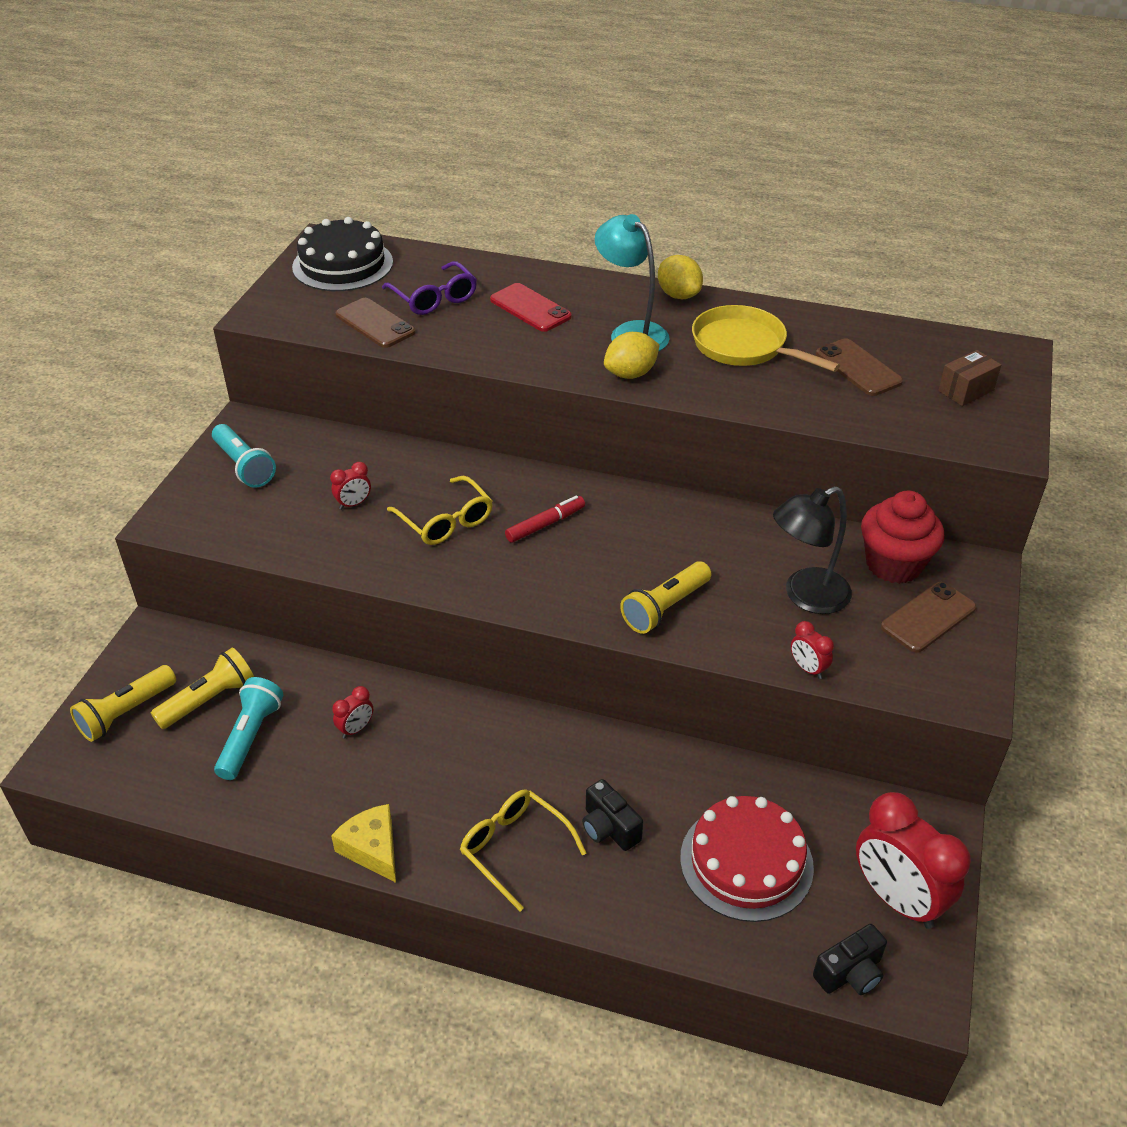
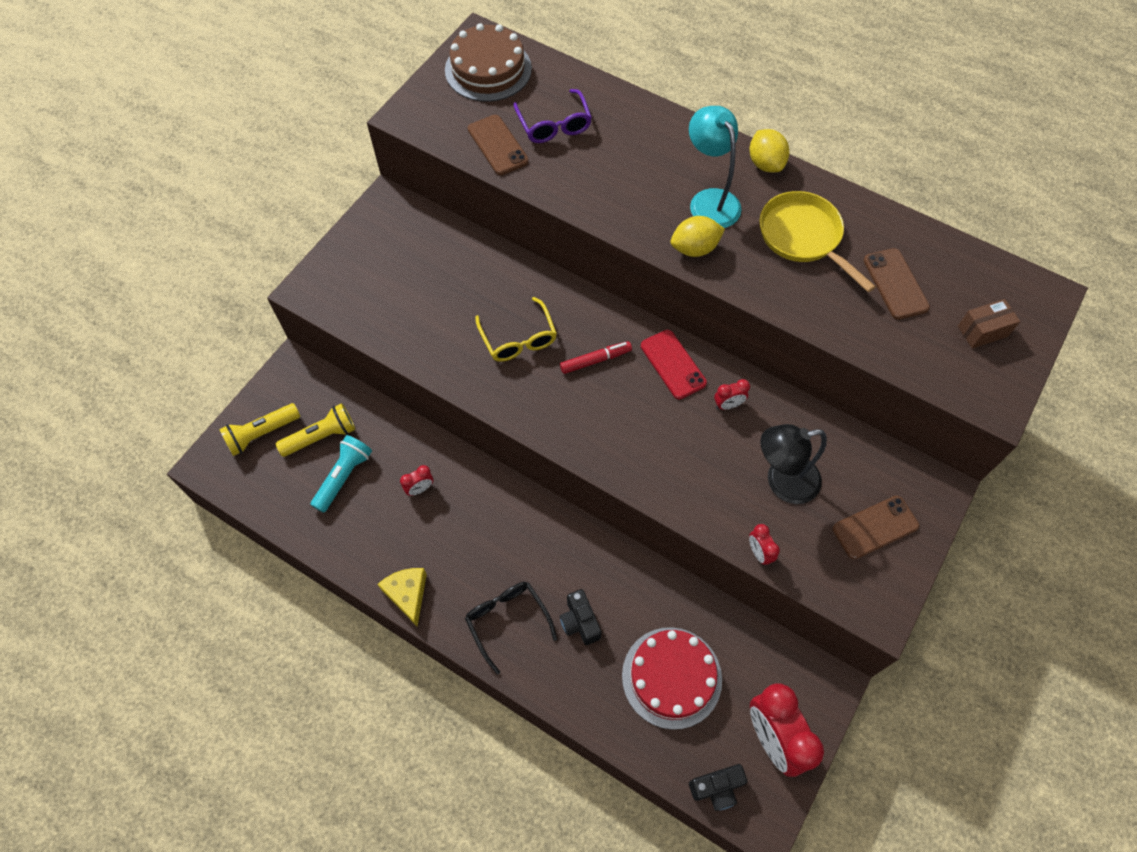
camera: 15 degrees right, 20 degrees up
(244, 466) = (377, 247): turquoise flashlight -> none
(342, 264) = (488, 69): black cake -> brown cake
(353, 504) = (451, 305): red clock -> red clock (728, 405)
(514, 849) = (507, 621): yellow glasses -> black glasses
(530, 308) = (632, 153): red phone -> red phone (673, 364)
(665, 608) = (665, 466): yellow flashlight -> none
(893, 564) = (866, 467): red cupcake -> none

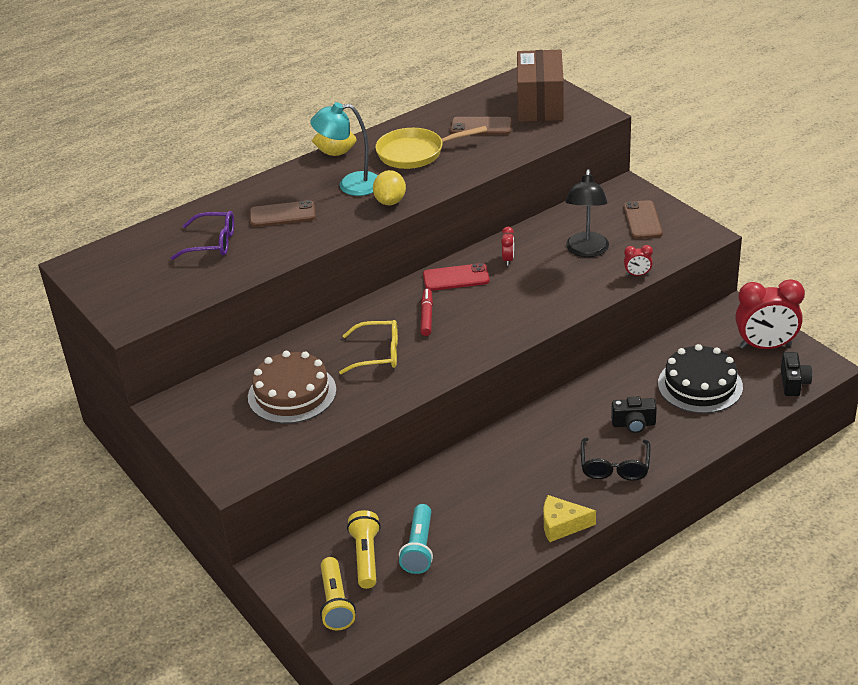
camera: 65 degrees left, 25 degrees down
(343, 477) = (419, 548): turquoise flashlight -> turquoise flashlight turned 135 degrees counterclockwise
(420, 489) = (461, 497): red clock -> none
(488, 69) = (117, 266): brown cake -> brown cake (292, 393)
(497, 145) = (208, 277): brown phone -> brown phone (282, 214)
(507, 621) = (614, 466): black glasses -> black glasses turned 75 degrees counterclockwise
(671, 677) = (700, 385): red cake -> black cake
(982, 331) = (540, 105): brown box -> brown box, size x2.14

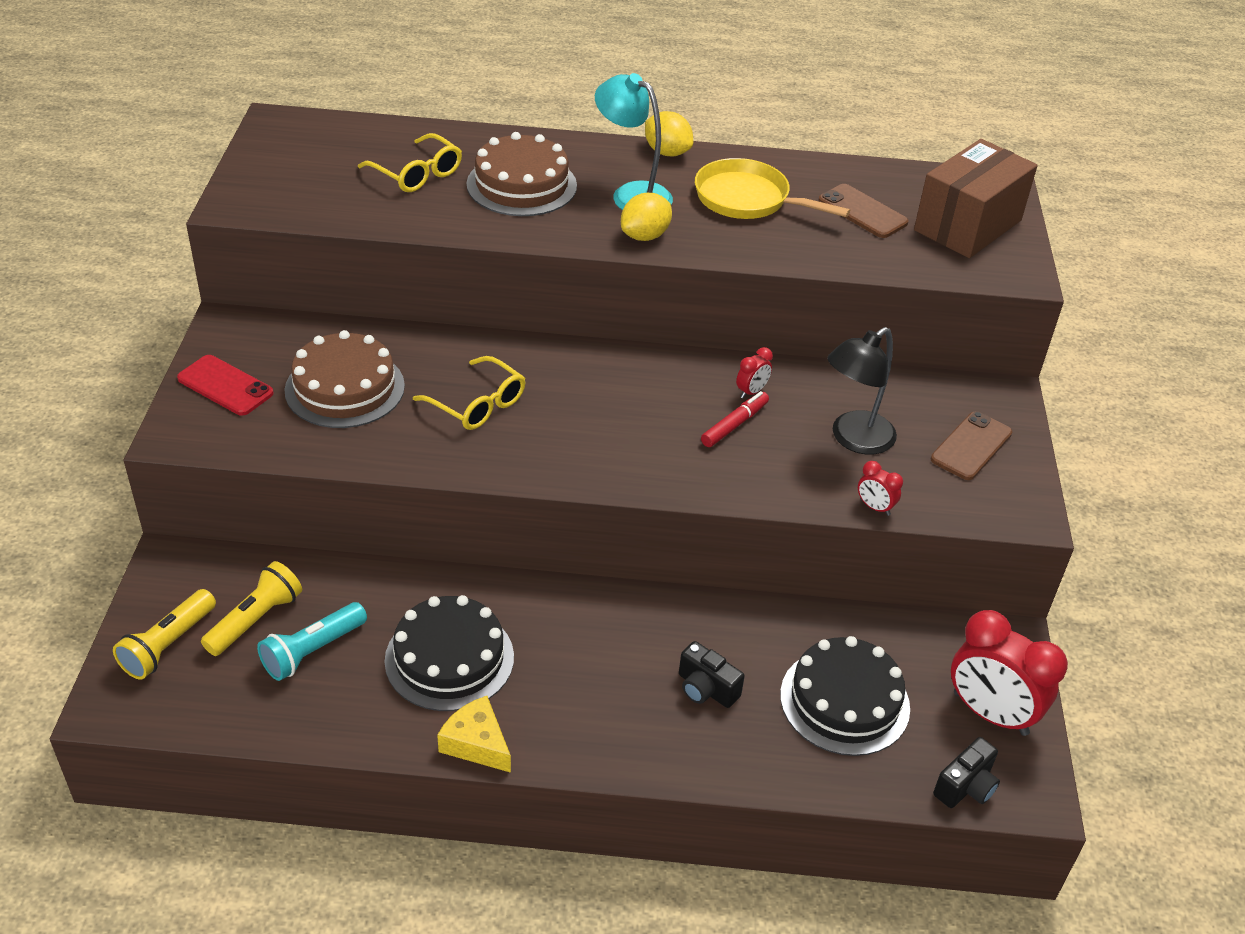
camera: 35 degrees right, 5 degrees up
(212, 243) = (417, 174): purple glasses -> yellow glasses
(282, 214) = (521, 185): brown phone -> brown cake
(427, 316) = (581, 397): red marker -> red marker (734, 425)
(456, 278) = (668, 375): red phone -> red phone (225, 386)
(494, 500) = (449, 658): none -> black cake
(614, 466) = (619, 722): black glasses -> none

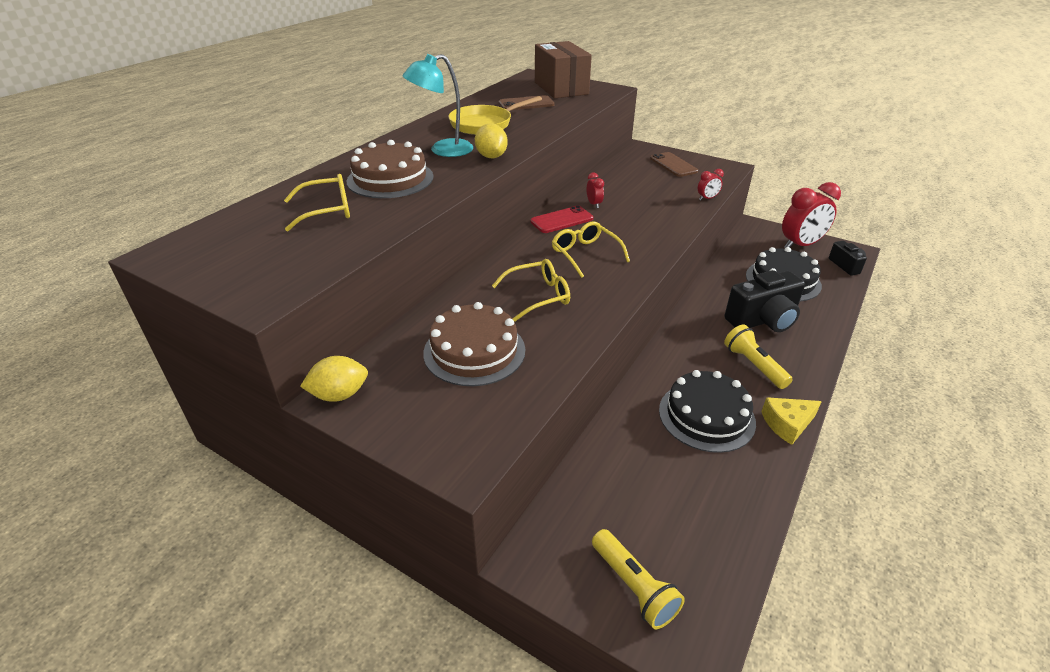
camera: 60 degrees left, 5 degrees down
(225, 386) = (418, 418): red phone -> red phone (561, 220)
(255, 620) = (627, 515): yellow flashlight -> yellow flashlight (753, 365)
(312, 651) = (675, 488): turquoise flashlight -> none
(602, 418) = (585, 254): none -> yellow glasses
(667, 152) = (410, 132): yellow lemon -> yellow lemon (339, 395)
(706, 689) = (763, 320): black camera -> black camera, size x1.82
(734, 425) = (619, 216): red marker -> none
(854, 439) = (651, 189): black lamp -> none

